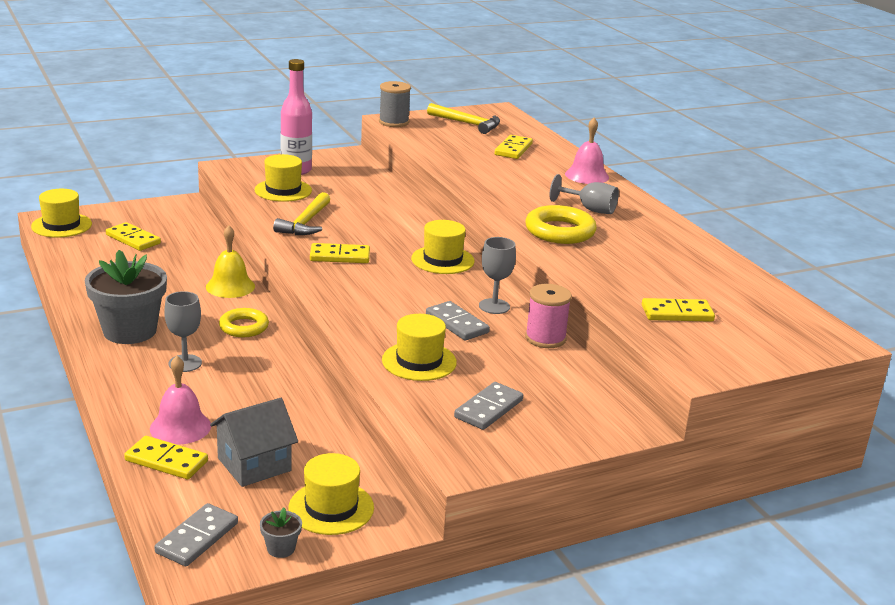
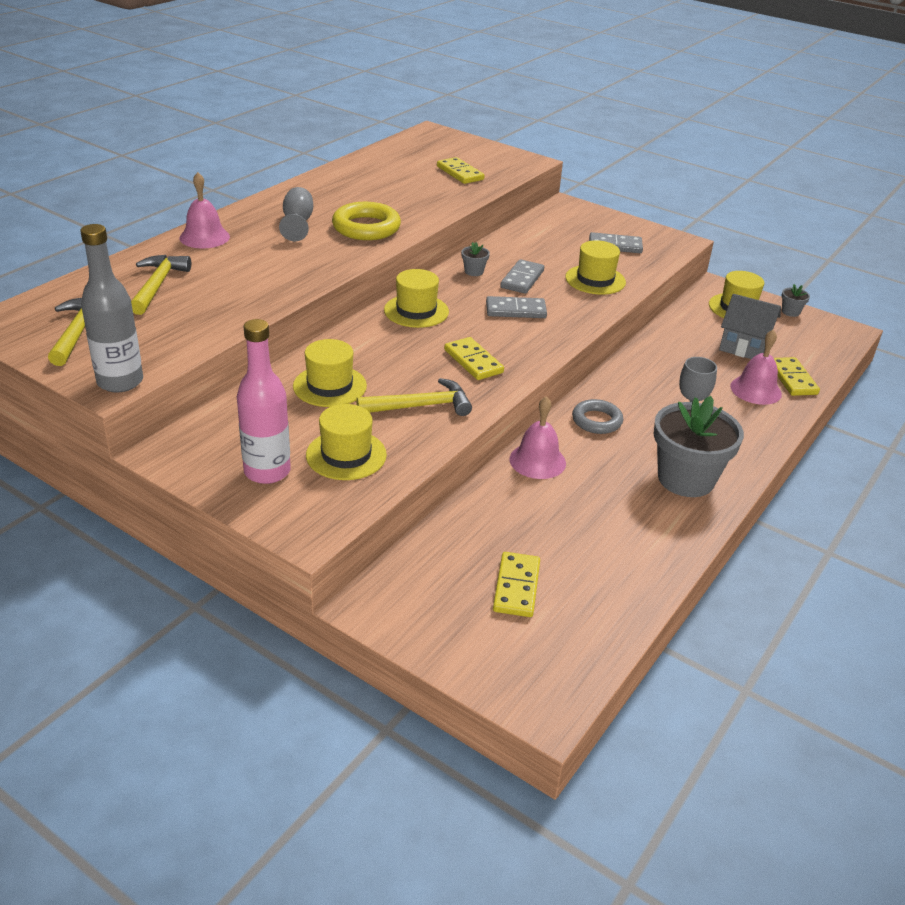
camera: 120 degrees left, 10 degrees up
(61, 225) = (551, 679): yellow hat -> yellow hat (329, 386)
(197, 538) = (827, 339): grey domino -> grey domino (515, 310)
(230, 286) = (537, 461): yellow bell -> pink bell
(244, 327) = (596, 421): yellow ring -> grey ring
(394, 122) = (120, 382): grey spool -> grey bottle
(494, 306) = (474, 271): grey goblet -> grey flower pot
(513, 149) = (157, 285): yellow domino -> yellow hammer
(545, 338) = (497, 245): pink spool -> none

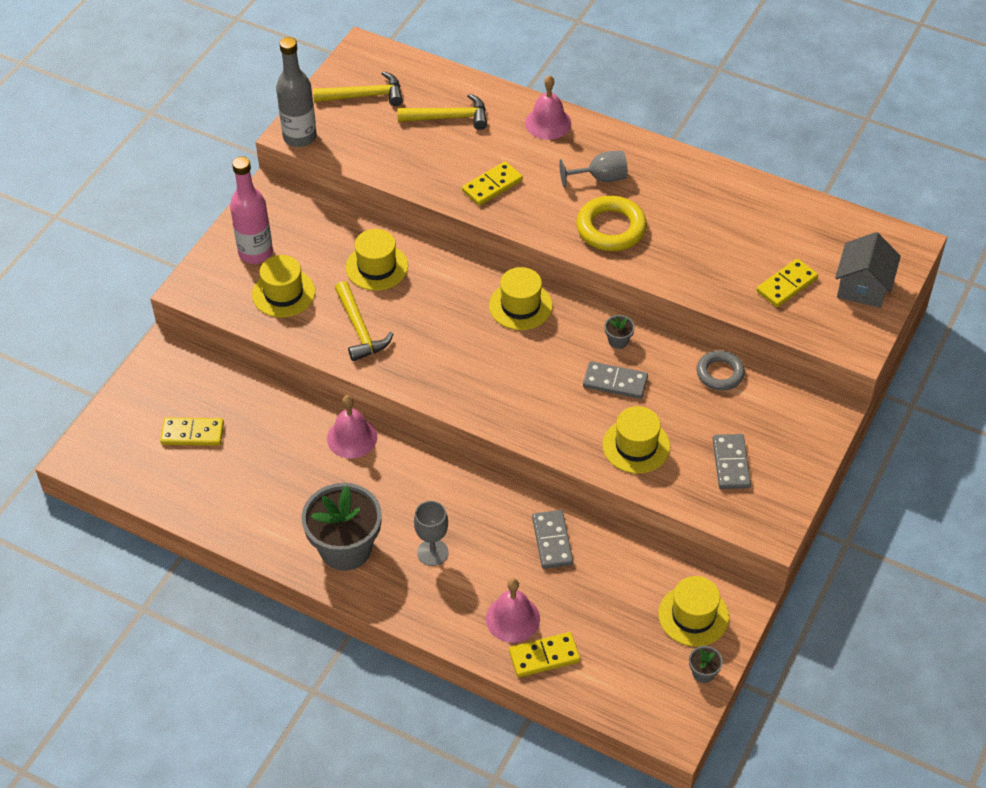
camera: 85 degrees right, 15 degrees up
(473, 361) = (440, 357): yellow domino -> yellow domino (492, 186)
(515, 310) = (546, 381): grey domino -> grey domino (552, 541)
(596, 421) = (423, 479): grey ring -> grey ring (720, 373)
(744, 346) = (603, 615): grey house -> grey house (863, 287)

